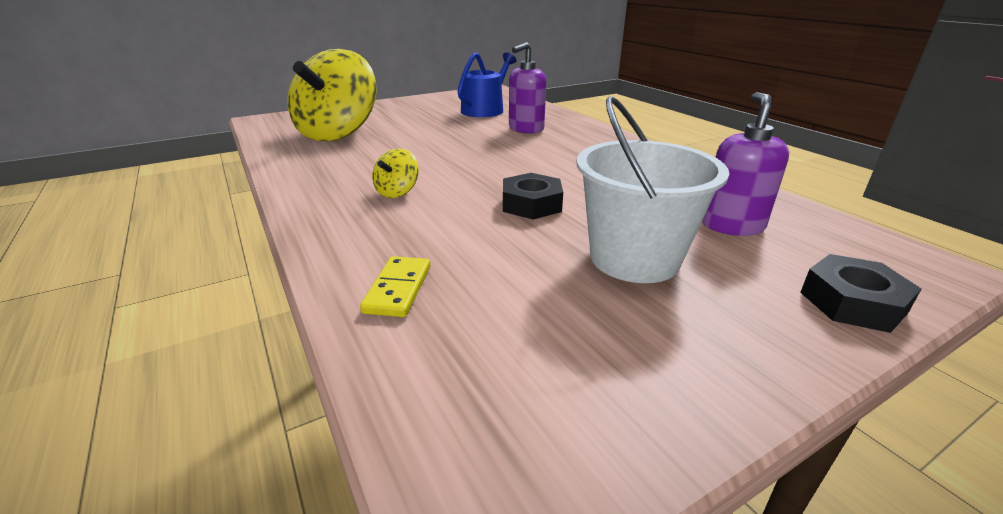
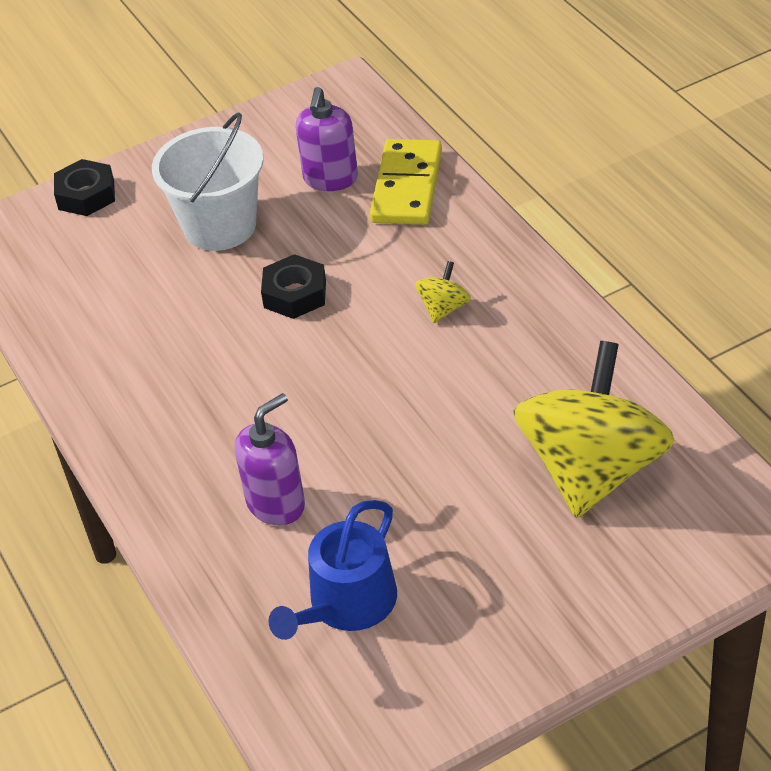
camera: 175 degrees left, 15 degrees up
(398, 289) = (407, 186): yellow domino -> yellow domino, size x1.77
(732, 225) = (110, 271): purple soap dispenser -> purple soap dispenser (330, 179)

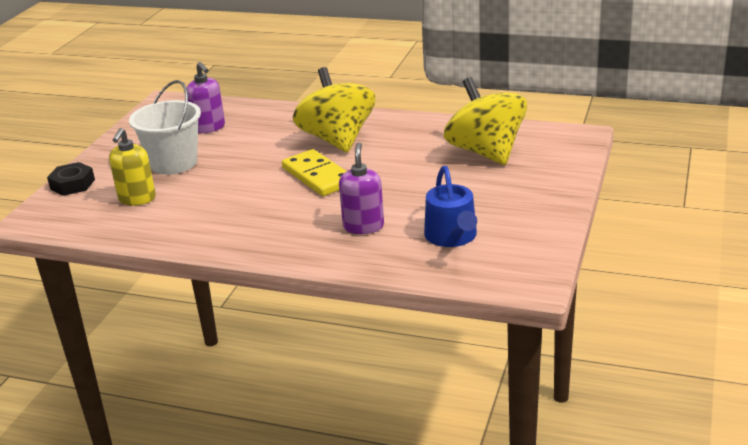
camera: 45 degrees left, 15 degrees down
(116, 269) = (137, 199): none -> yellow soap dispenser
(295, 294) = (254, 166): black nut -> none
(407, 186) = (253, 115): yellow domino -> yellow domino (318, 176)
(443, 308) = (337, 140): yellow spinning top -> yellow spinning top, size x2.49

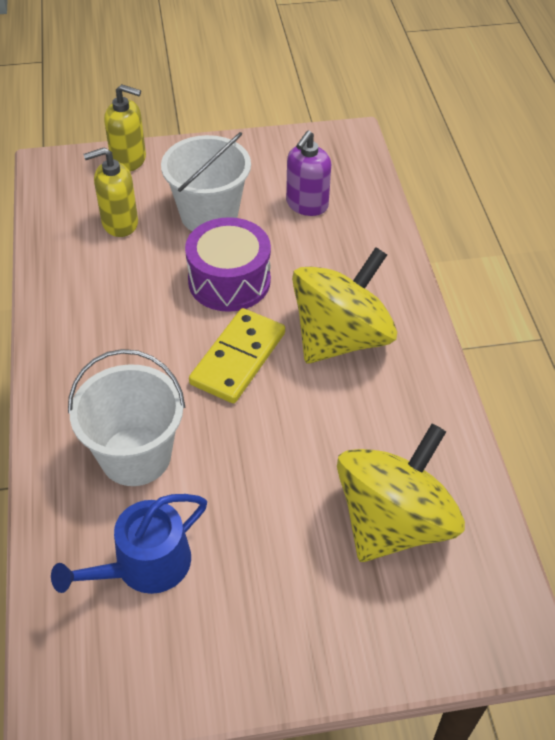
camera: 60 degrees right, 20 degrees up
(72, 184) = (129, 160): black nut -> yellow soap dispenser
(246, 167) = (229, 281): none -> purple drum
(363, 226) = (135, 456): purple soap dispenser -> white bucket

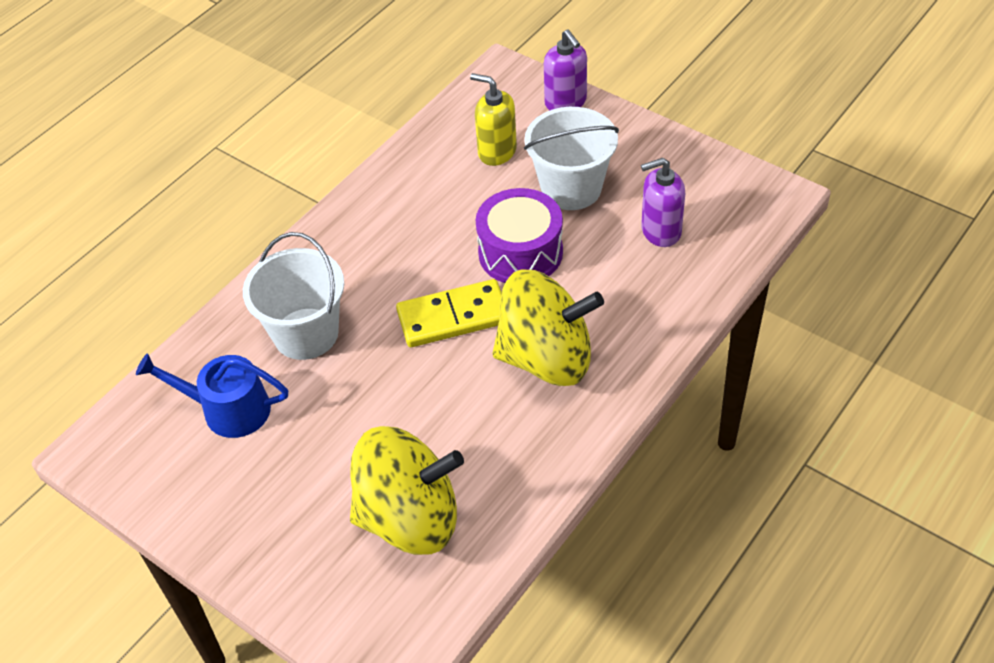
camera: 50 degrees right, 0 degrees up
(129, 160) = (566, 102): yellow soap dispenser -> purple soap dispenser

